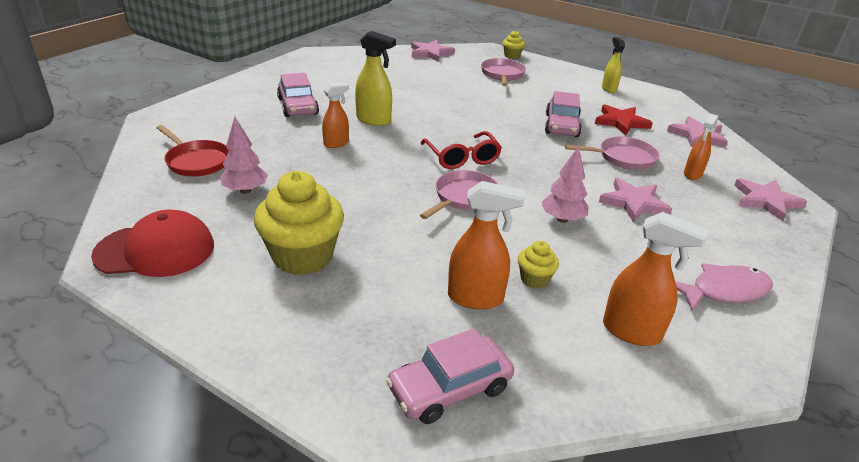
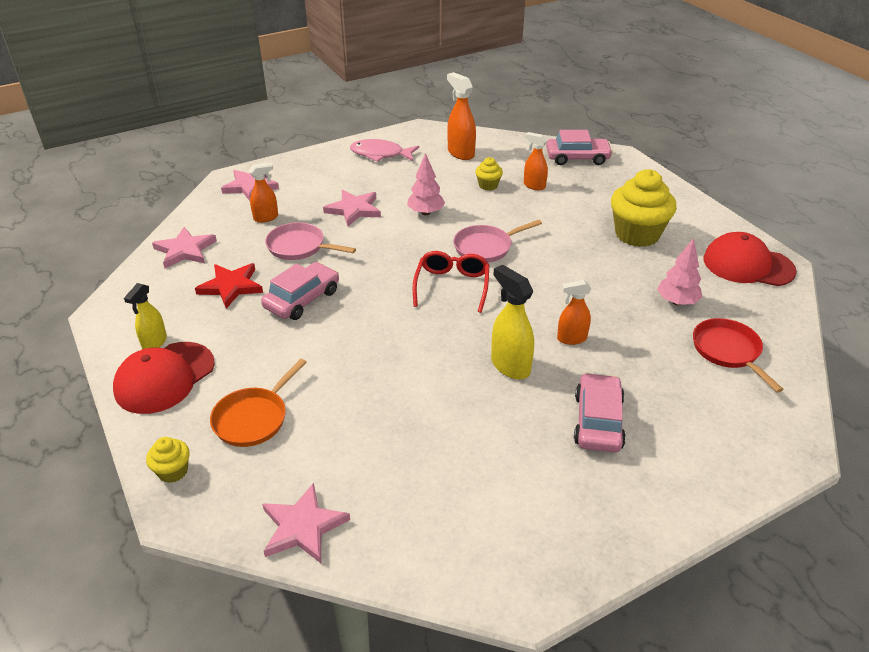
camera: 150 degrees left, 5 degrees up
(476, 298) = (534, 186): orange spray bottle -> orange spray bottle, size x0.66
(502, 74) = (254, 418): pink pan -> orange pan
(574, 79) = (164, 377): none -> red cap

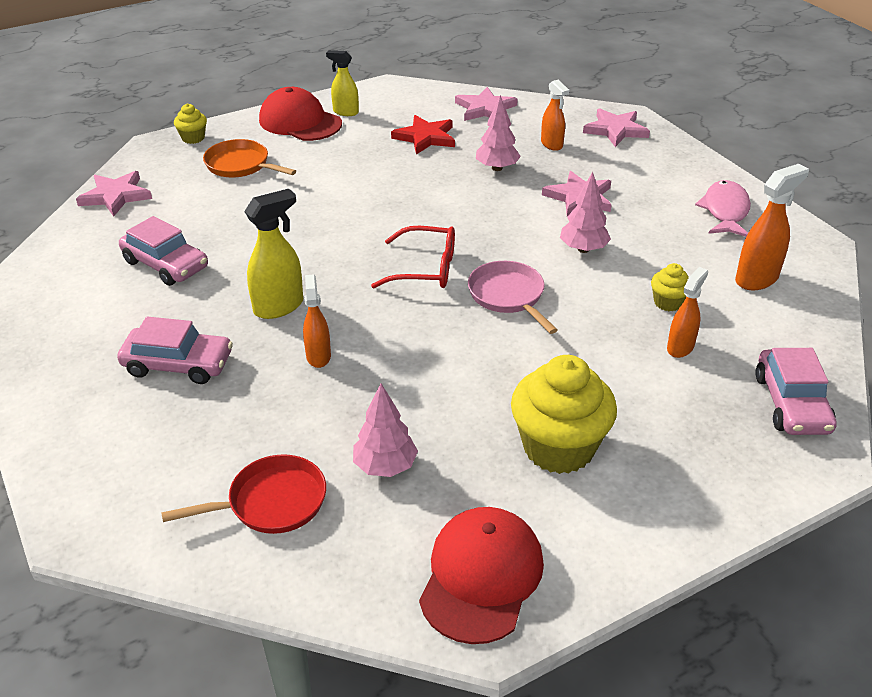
camera: 90 degrees right, 0 degrees up
(299, 247) = (497, 168): pink pan -> pink tree
(302, 299) = (404, 176): pink car -> pink car (166, 264)

